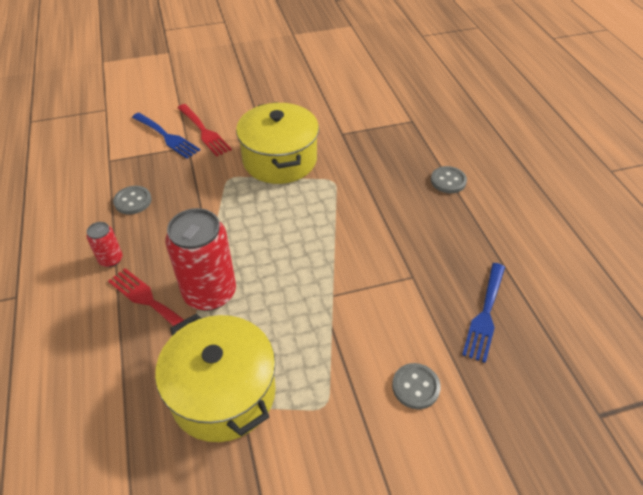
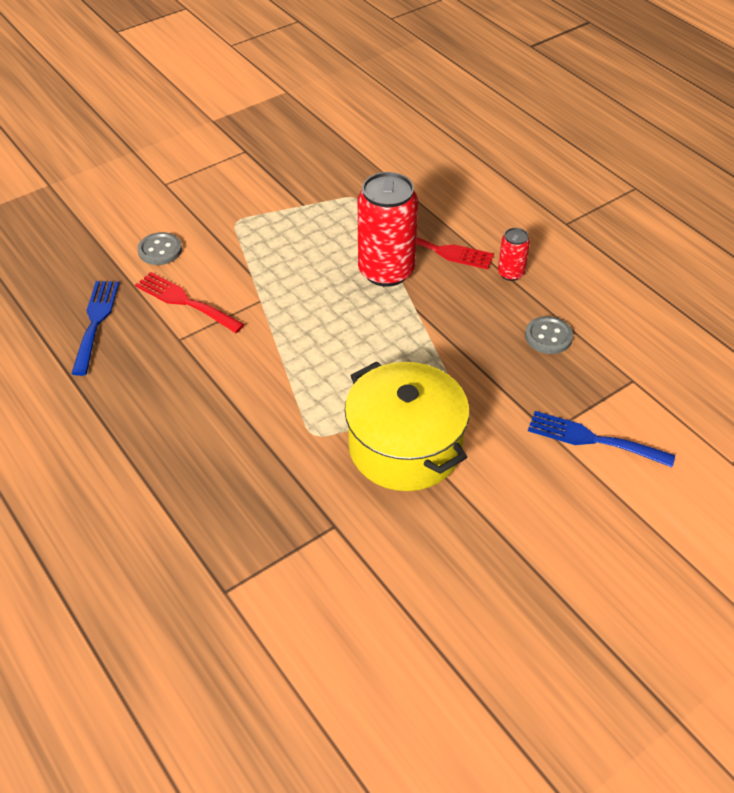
camera: 160 degrees right, 0 degrees up
(204, 132) = (547, 465): red fork -> red fork (185, 301)
(223, 393) = (324, 208): yellow pot -> none
(448, 181) = (149, 480): grey button -> none

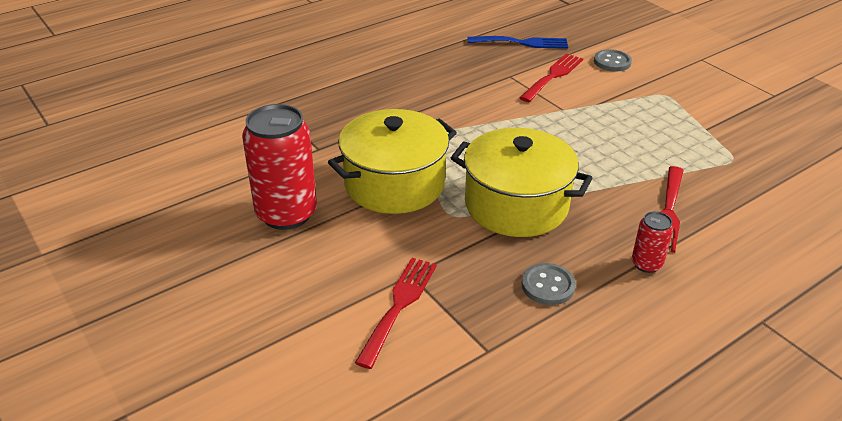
camera: 90 degrees right, 10 degrees down
(386, 271) = (623, 177): red can -> red can (286, 214)
(435, 349) = (516, 205): none -> yellow pot
(593, 439) = (399, 306): blue fork -> red fork

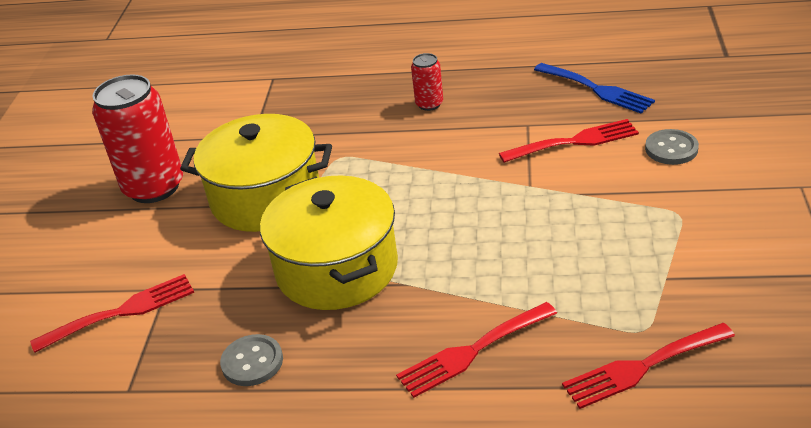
camera: 45 degrees right, 0 degrees up
(646, 264) = (368, 393): red can -> red can (429, 104)
(759, 177) = (642, 367): none -> red fork

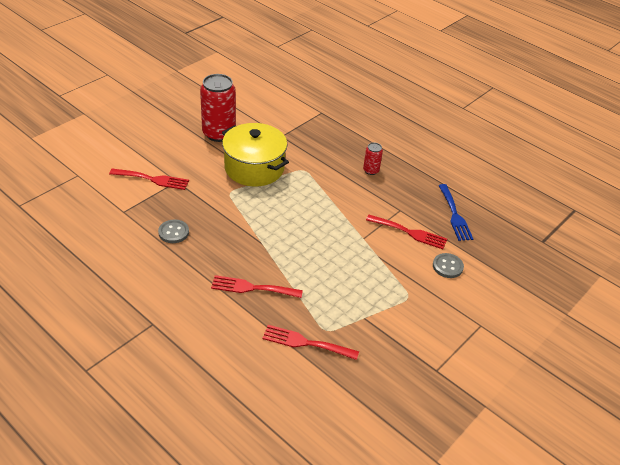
camera: 30 degrees right, 5 degrees up
(337, 268) = (245, 218): yellow pot -> none

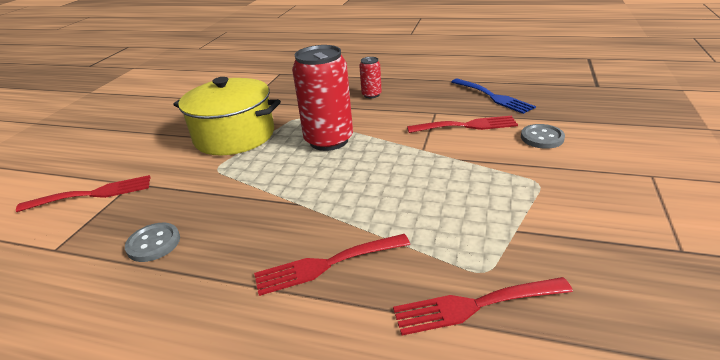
camera: 20 degrees left, 10 degrees down
(219, 133) = (169, 122): red can -> red can (329, 140)

